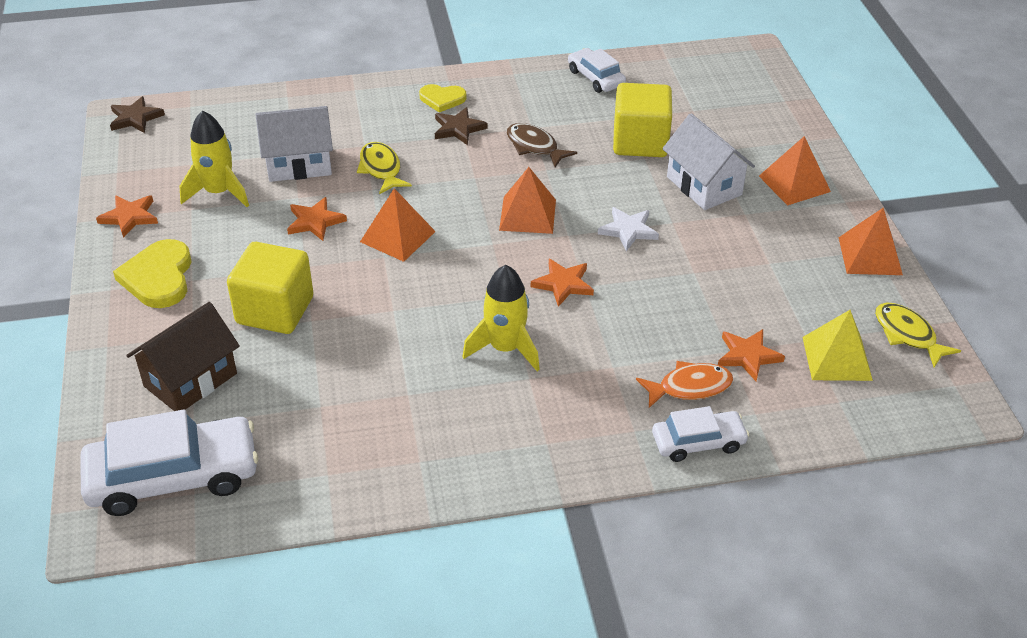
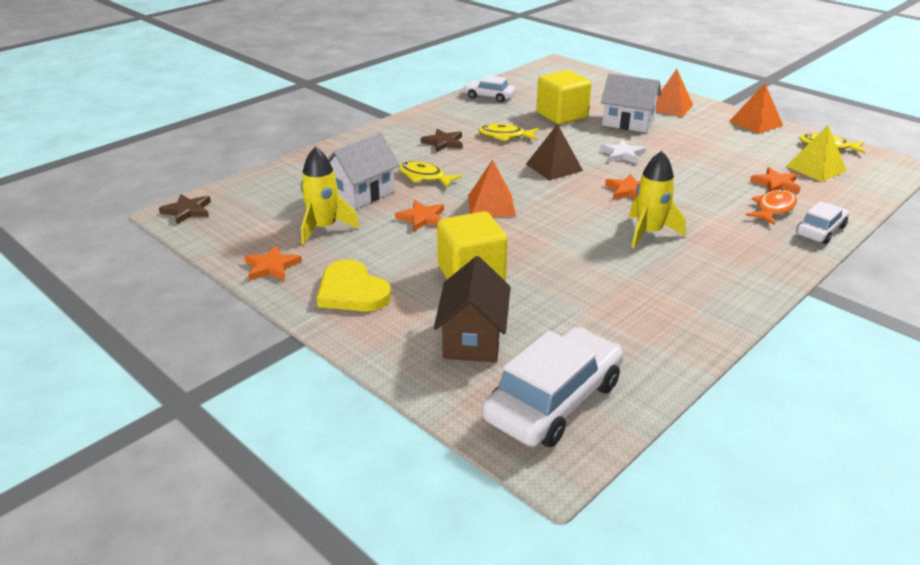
camera: 35 degrees left, 10 degrees down
(442, 99) = (409, 132): yellow heart -> none
(527, 215) = (554, 167): orange pyramid -> brown pyramid
(534, 147) = (505, 136): brown fish -> yellow fish

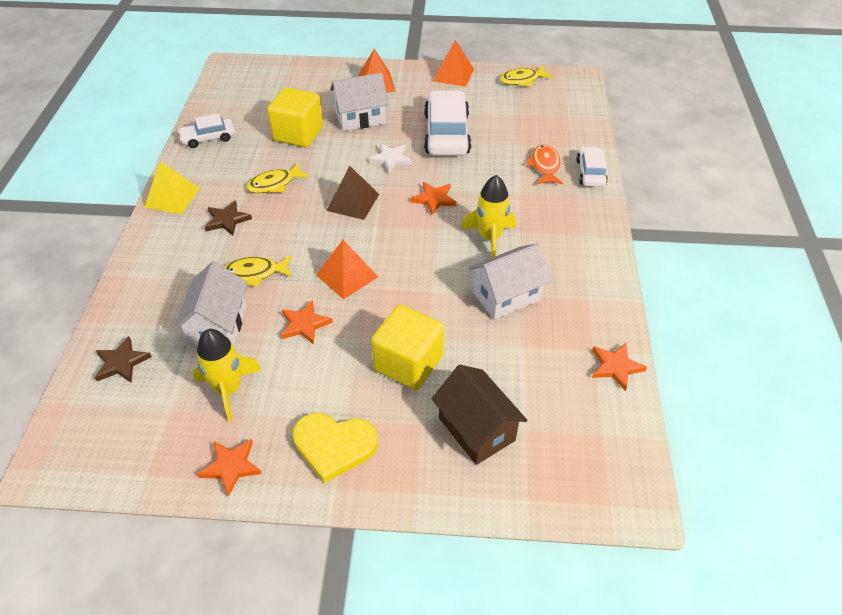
camera: 40 degrees left, 15 degrees up
(187, 211) = (59, 454): brown star -> brown star (122, 362)
(554, 401) = (584, 448): white car -> white car (446, 134)
(614, 273) = (506, 296): none -> white house
(776, 184) = (524, 138): orange star -> orange star (615, 367)
(815, 168) = (534, 108): yellow pyramid -> yellow pyramid (172, 197)

